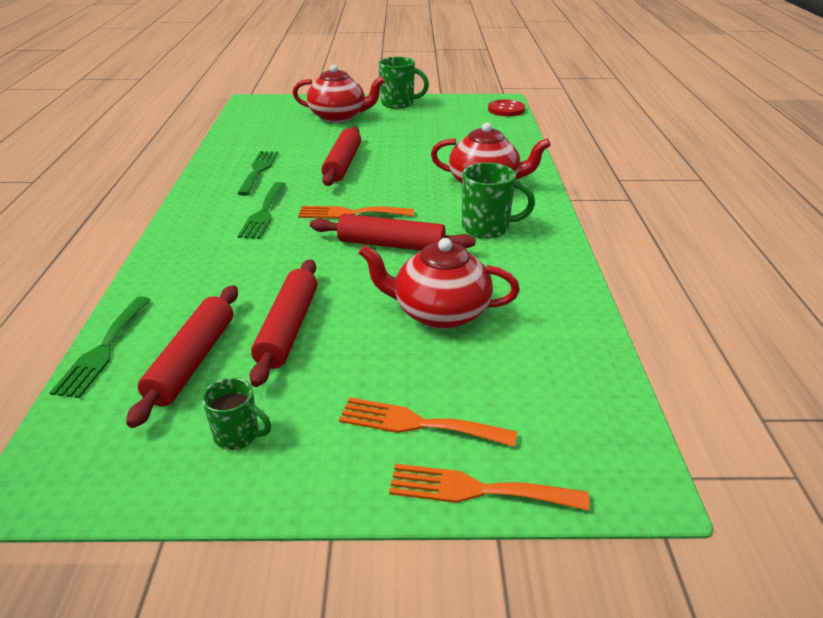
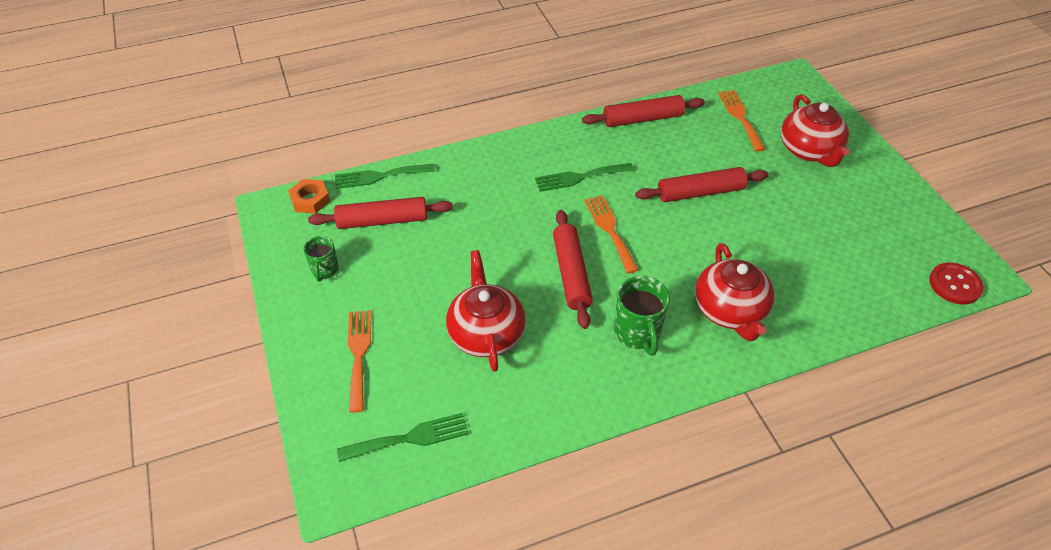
camera: 70 degrees right, 15 degrees up
(72, 431) = (310, 200): none -> orange nut
(258, 170) = (651, 144): green fork -> green fork (410, 438)
(288, 329) = (432, 253): red rolling pin -> red rolling pin (642, 119)
(398, 103) = (887, 184): green mug -> none
(477, 490) = (309, 400): orange fork -> orange fork (740, 117)

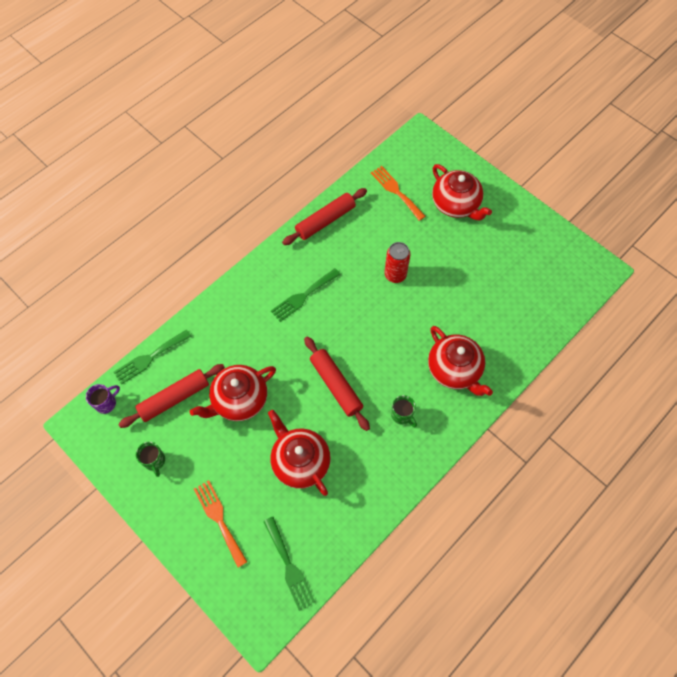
camera: 25 degrees left, 15 degrees up
(310, 200) = (106, 403): orange nut -> purple mug
(410, 438) = (289, 566): green fork -> green fork turned 105 degrees clockwise
(451, 247) = (239, 400): none -> red teapot
(610, 230) = (346, 335): orange fork -> none
(637, 333) = (402, 415): green mug -> green mug, size x0.62
(700, 192) = (395, 275): red rolling pin -> red can
(955, 284) = (587, 286): red button -> none

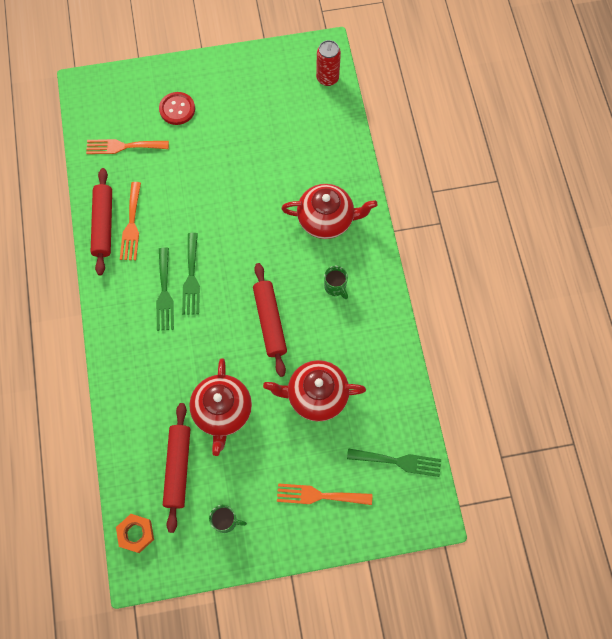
camera: 55 degrees left, 5 degrees up
(106, 403) = (136, 534): purple mug -> orange nut
(149, 358) = (120, 467): green fork -> green fork (191, 278)
(336, 385) = (270, 321): red rolling pin -> red rolling pin turned 75 degrees clockwise
(339, 238) = (131, 225): none -> orange fork
(395, 275) = (204, 204): red can -> red can (327, 78)
(402, 415) = (335, 287): green mug -> green mug turned 60 degrees clockwise
(456, 204) = (177, 109): red teapot -> red button

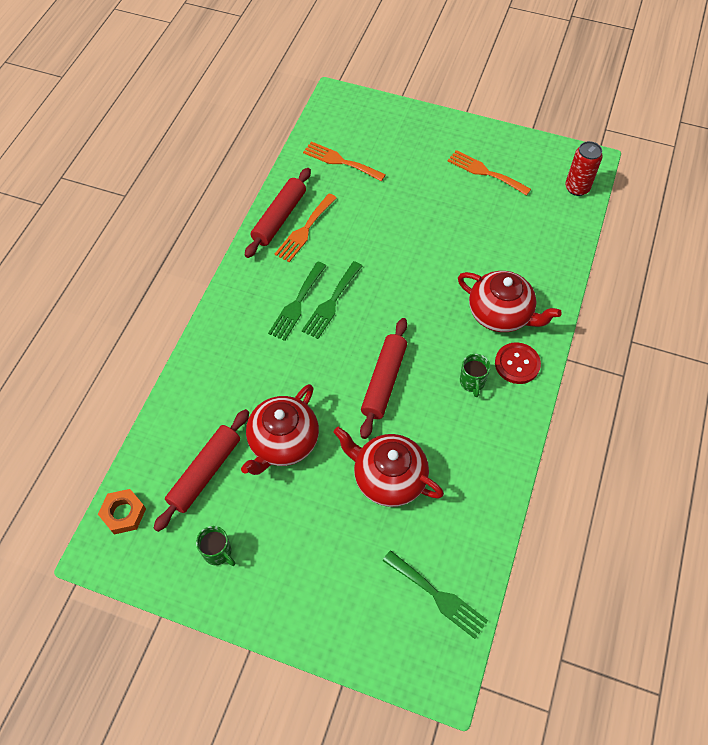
camera: 30 degrees right, 10 degrees down
(177, 109) = (411, 152): red button -> red button (517, 364)
(319, 495) = (330, 582): orange fork -> orange fork (485, 172)

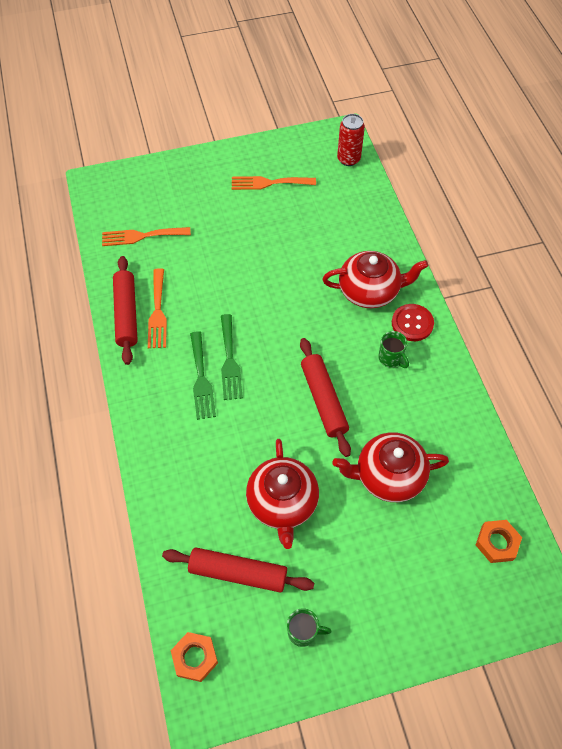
camera: 35 degrees left, 0 degrees up
(205, 473) = (238, 572): red rolling pin -> red rolling pin turned 75 degrees counterclockwise
(438, 596) = (497, 543): green fork -> orange nut

